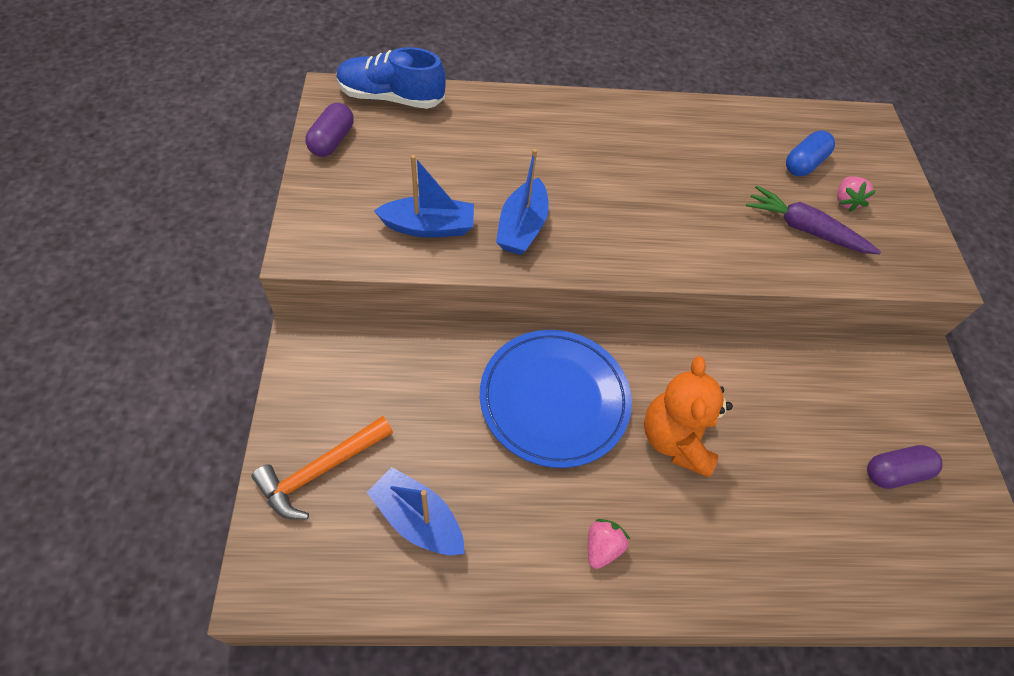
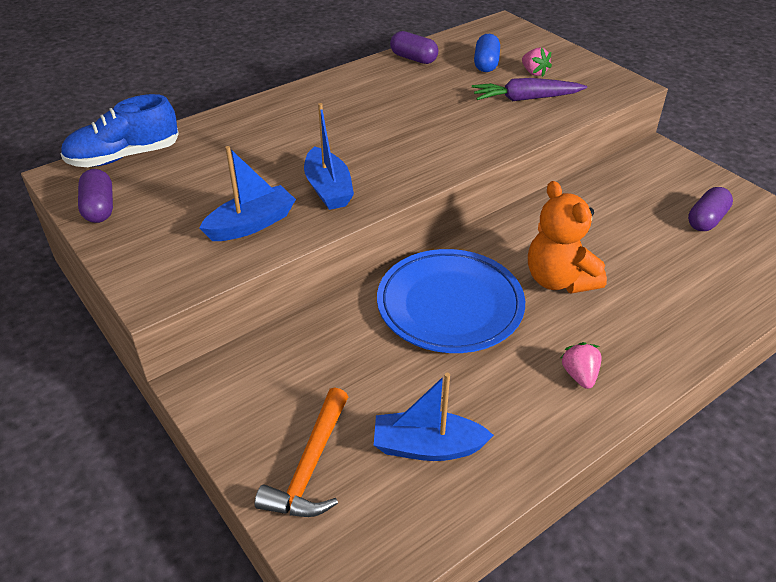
camera: 30 degrees left, 15 degrees down
(735, 119) = (413, 58): none -> purple capsule

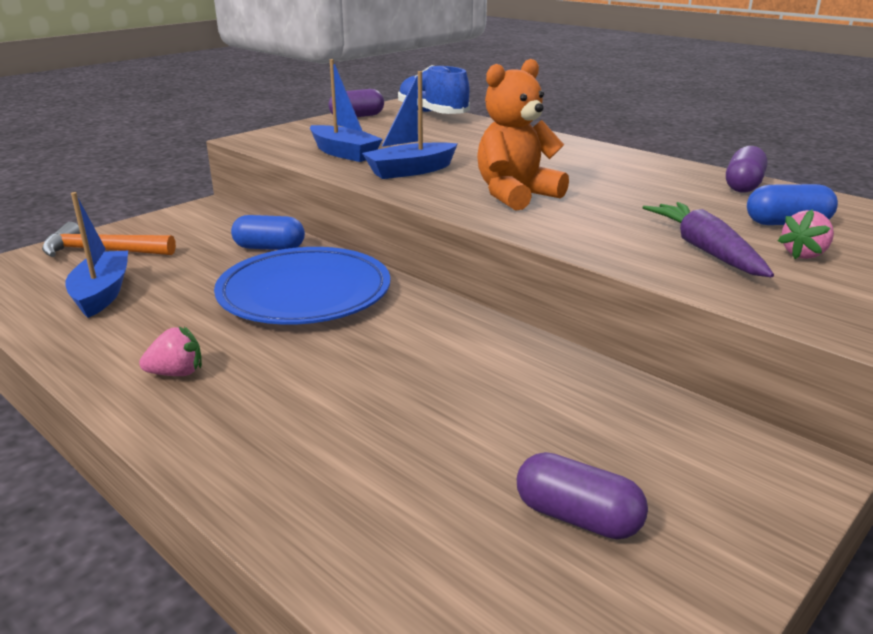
camera: 80 degrees right, 15 degrees down
(343, 327) = (269, 248): none -> blue capsule
(559, 280) = (360, 358): orange teddy bear -> orange teddy bear (515, 195)

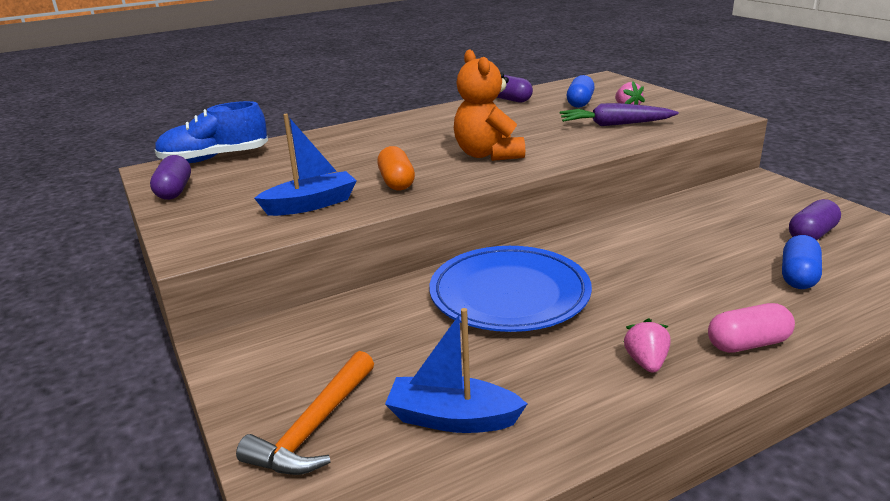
camera: 70 degrees left, 0 degrees up
(213, 439) = (748, 344): none -> pink capsule
(269, 248) = (390, 308): blue capsule -> blue capsule (798, 276)
(410, 171) = (396, 182): blue boat -> orange capsule

